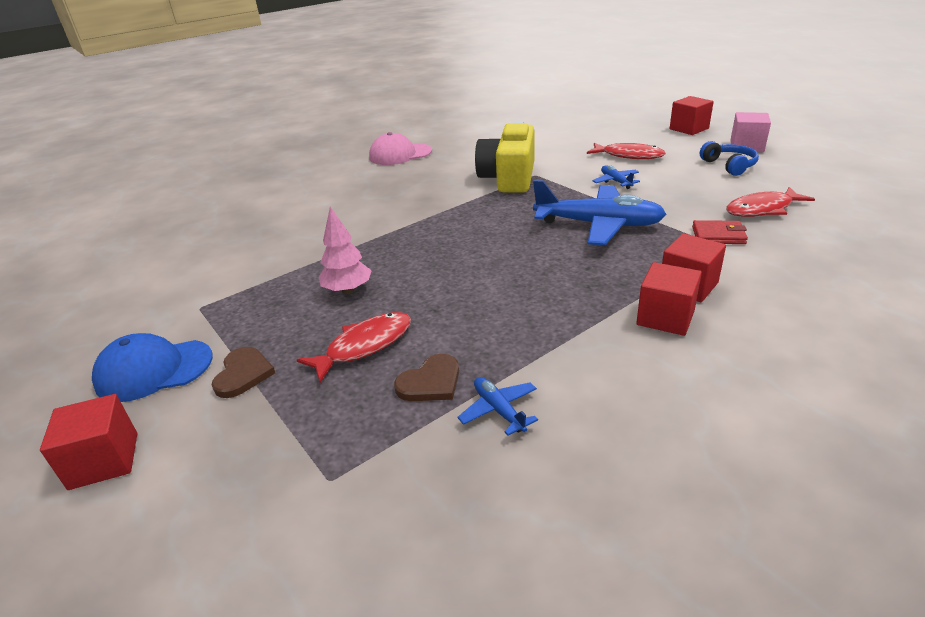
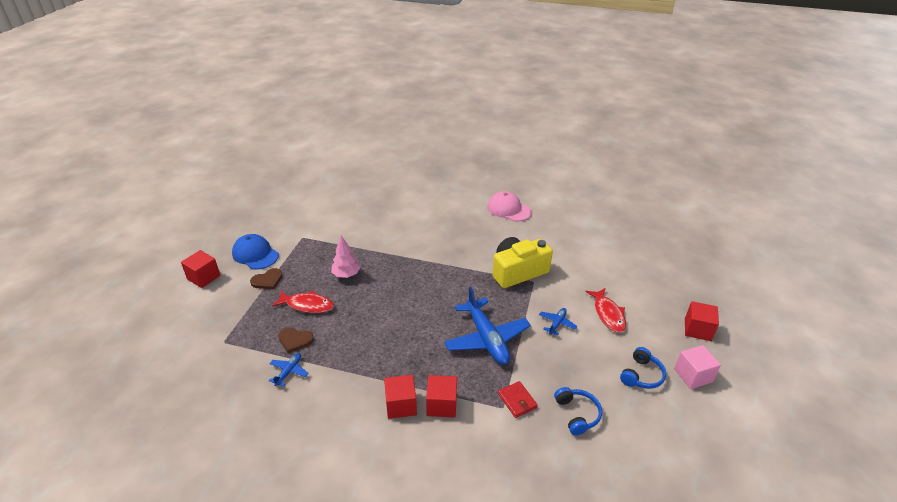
camera: 50 degrees right, 5 degrees up
(762, 209) = (577, 414): red fish -> blue headphones

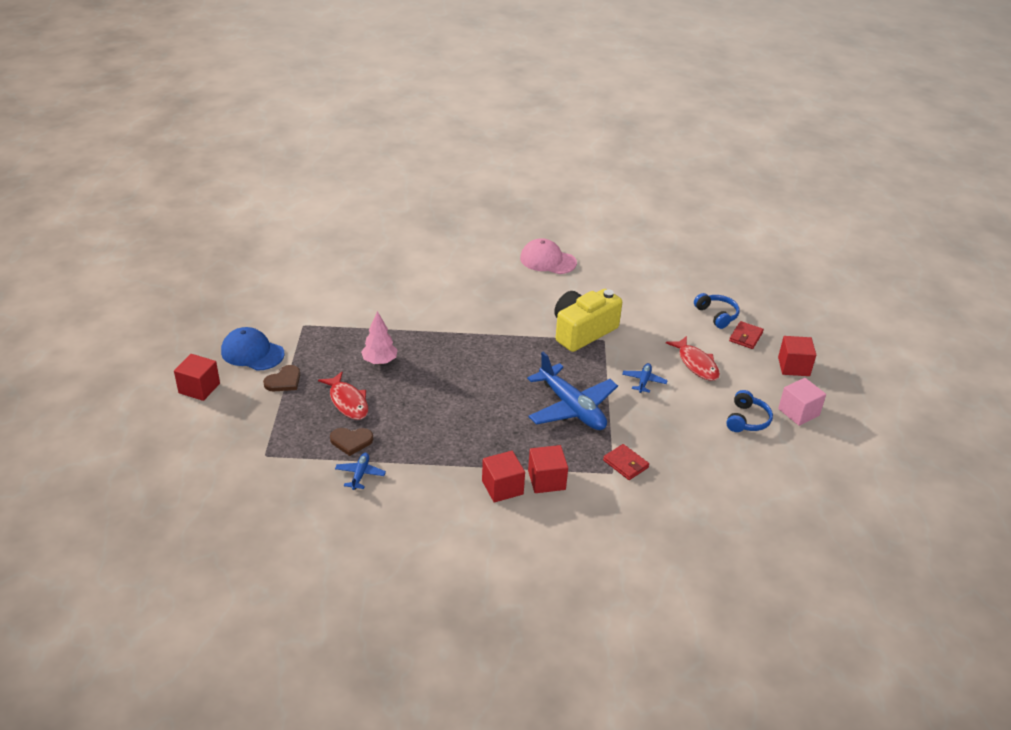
camera: 15 degrees left, 0 degrees up
(307, 305) = (347, 402): red fish -> red fish turned 60 degrees clockwise
(577, 414) = (691, 467): blue headphones -> blue headphones (717, 315)
(659, 295) = (745, 337): none -> red wallet

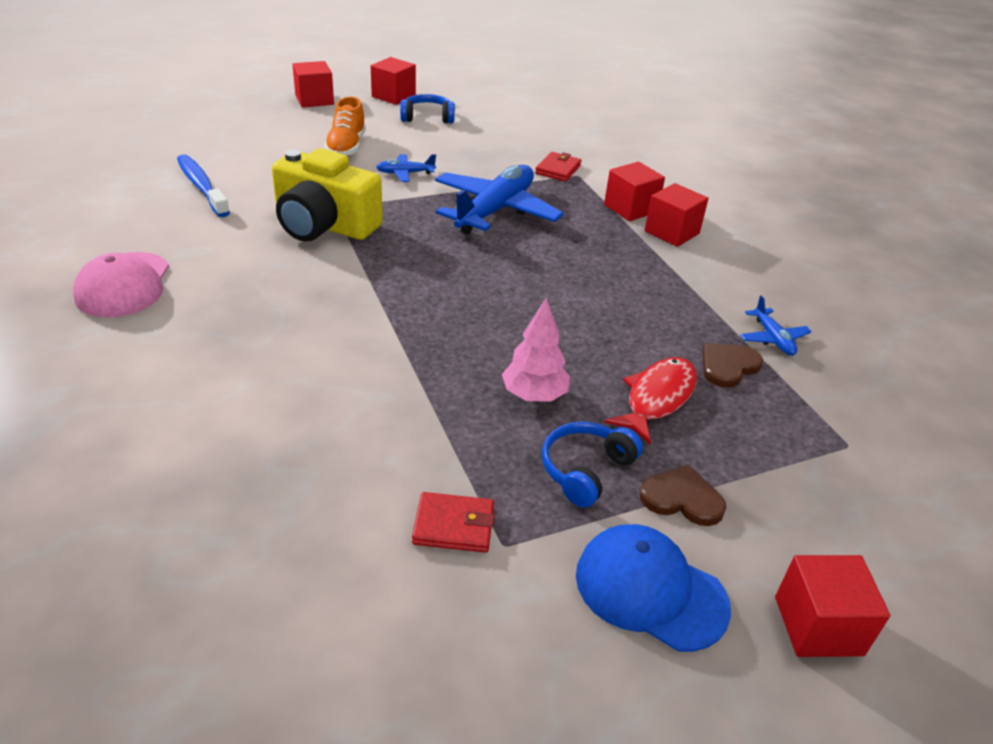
camera: 115 degrees left, 0 degrees up
(252, 352) = (650, 590): blue cap -> blue cap turned 120 degrees clockwise
(351, 441) = (728, 366): brown heart -> brown heart turned 105 degrees counterclockwise
(360, 474) = (772, 338): blue plane -> blue plane turned 90 degrees counterclockwise
(651, 295) = (201, 186): none -> blue toothbrush
(696, 364) = (346, 147): red fish -> orange shoe
(717, 315) = (230, 142): blue headphones -> blue headphones (585, 470)
(745, 337) = (271, 124): red wallet -> red wallet (454, 526)
(798, 412) = (393, 96): pink cube -> red cube

